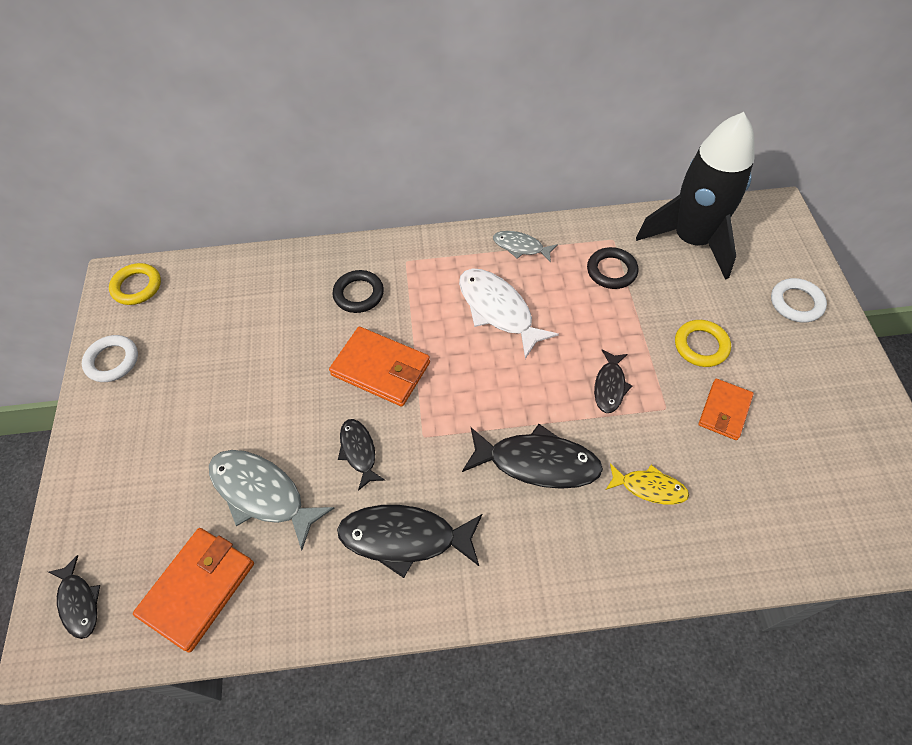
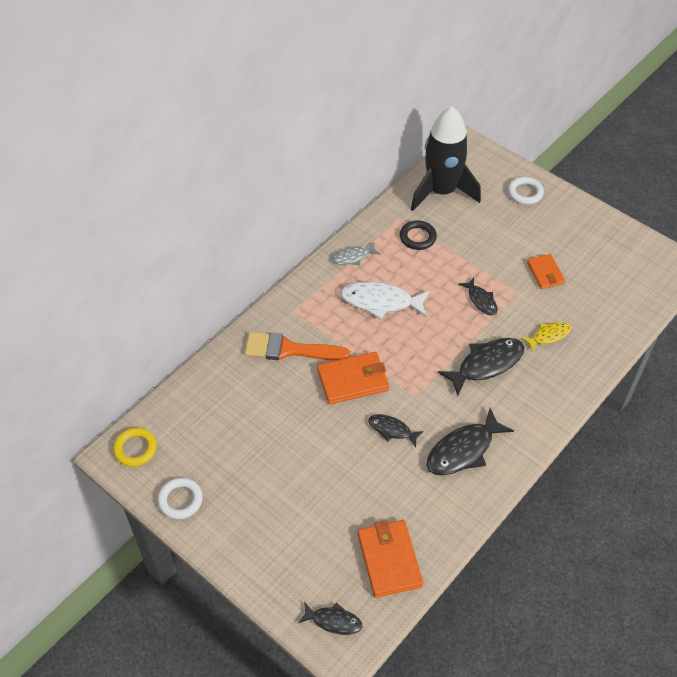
camera: 45 degrees left, 5 degrees down
(262, 494) = (366, 491): grey fish -> none
(358, 294) = (289, 350): black ring -> orange brush
(701, 346) = (503, 247): yellow ring -> none

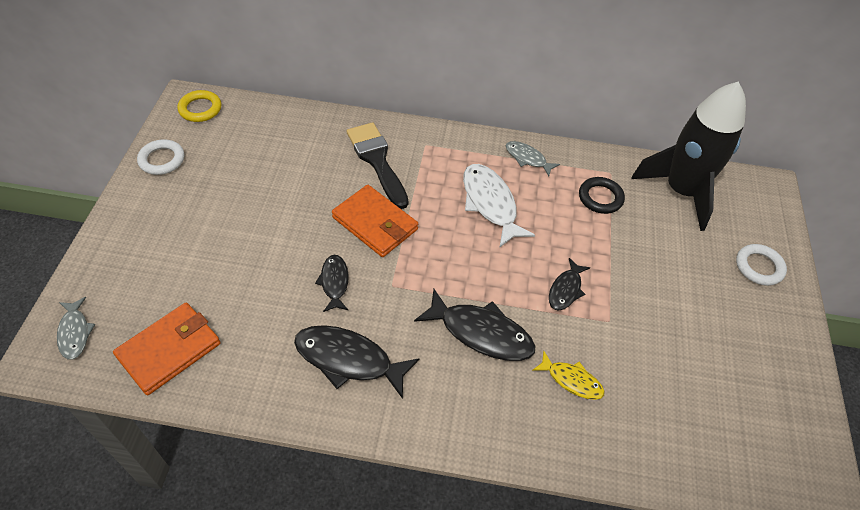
camera: 55 degrees right, 0 degrees up
(289, 350) = (377, 160): orange brush -> black brush
(333, 621) = (75, 333): black fish -> grey fish
(545, 273) = (661, 337): orange wallet -> none

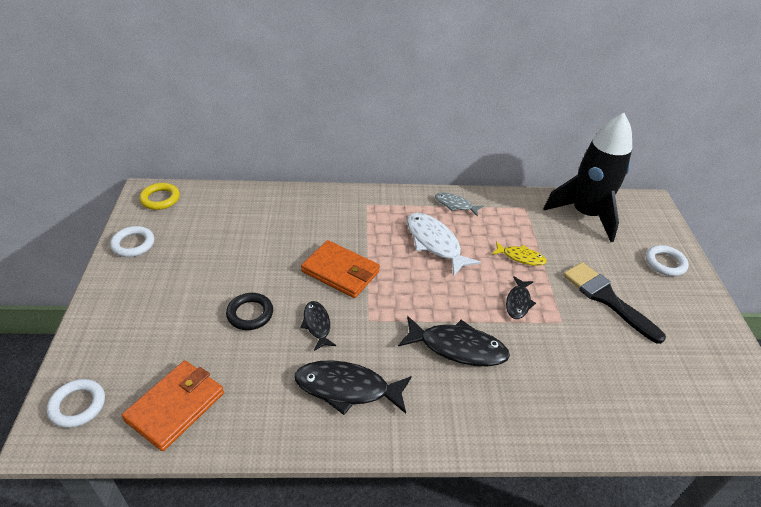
camera: 10 degrees left, 10 degrees down
(75, 333) = (78, 405): grey fish -> white ring
(377, 160) = (329, 221): black brush -> black brush (606, 298)
(571, 380) = (546, 375): yellow fish -> yellow fish (521, 257)
(600, 198) = (523, 227): black ring -> black ring (250, 314)

